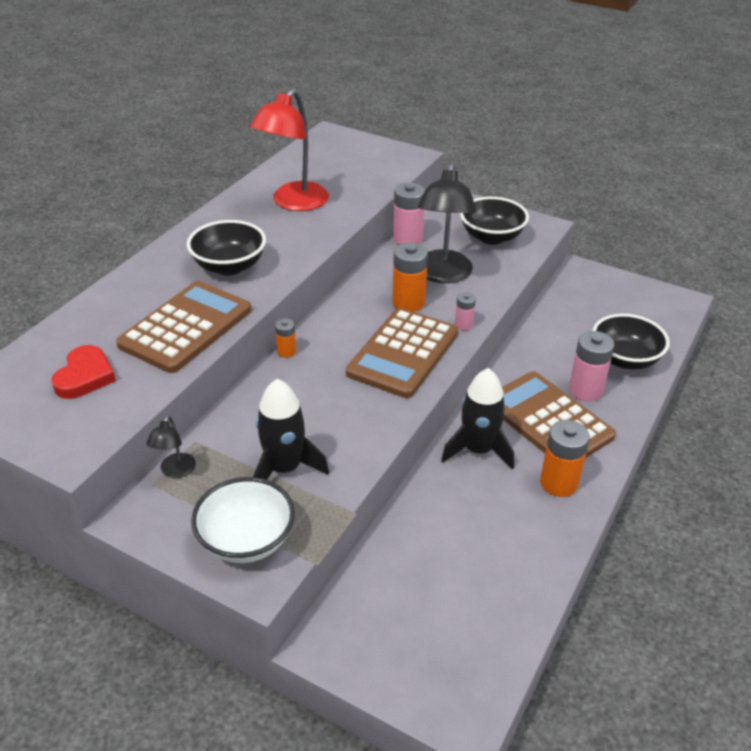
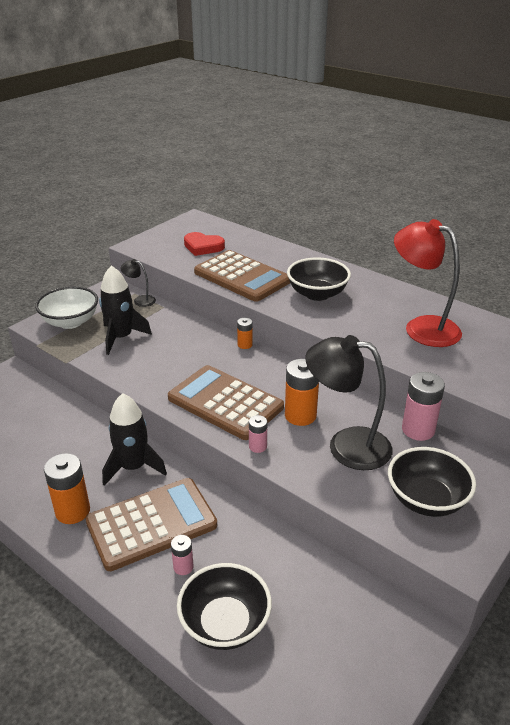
camera: 100 degrees right, 5 degrees down
(585, 390) = (183, 567): pink battery -> pink battery, size x0.54

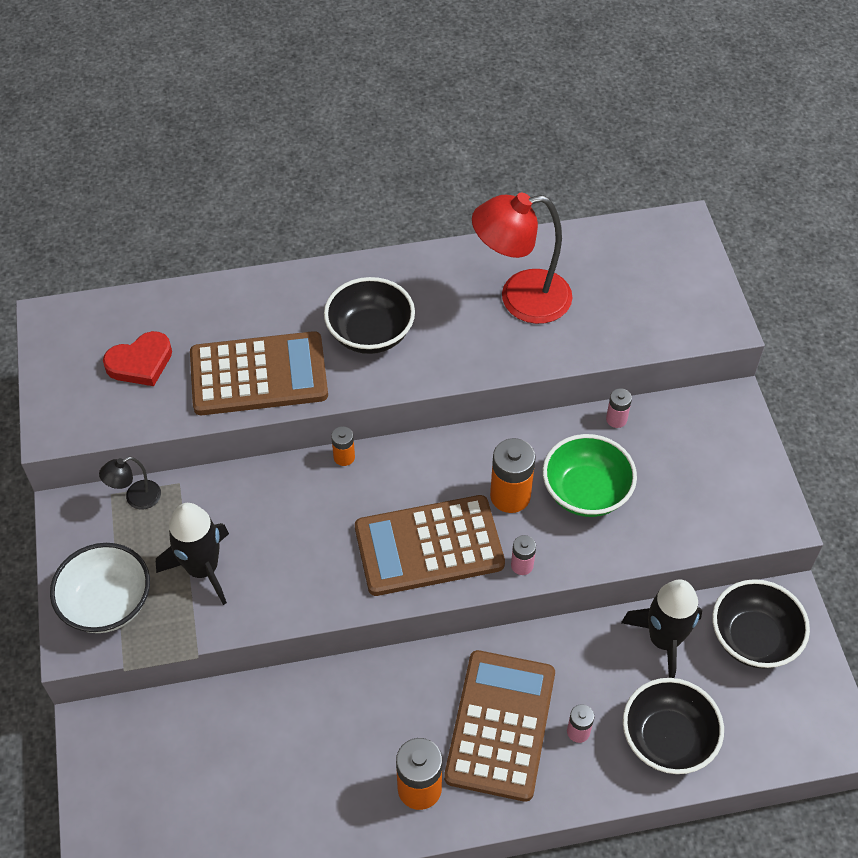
camera: 50 degrees left, 20 degrees up
(133, 467) = (402, 692): black rocket -> black rocket (664, 640)
(346, 445) = (586, 492): black lamp -> green bowl
(418, 430) = (616, 419): pink battery -> pink battery, size x0.54
(426, 500) = (702, 488): black bowl -> black bowl (753, 638)

